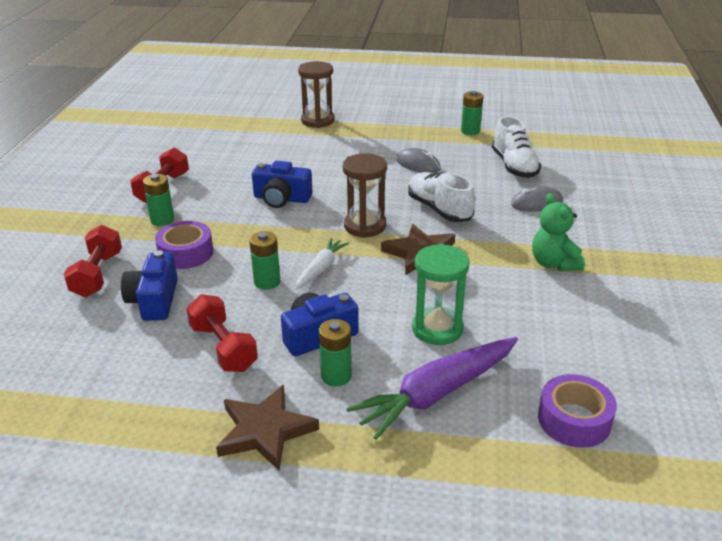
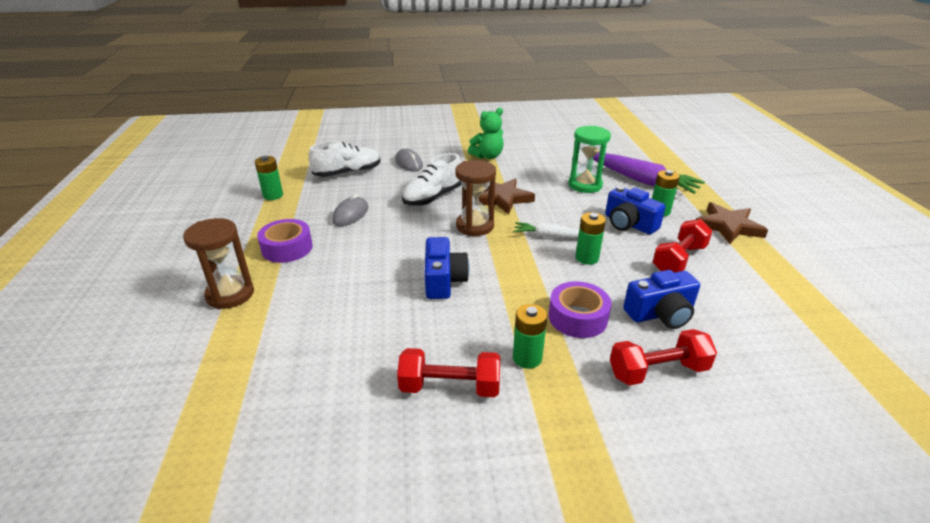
camera: 105 degrees left, 0 degrees up
(574, 420) = (624, 149): purple tape -> purple tape (287, 248)

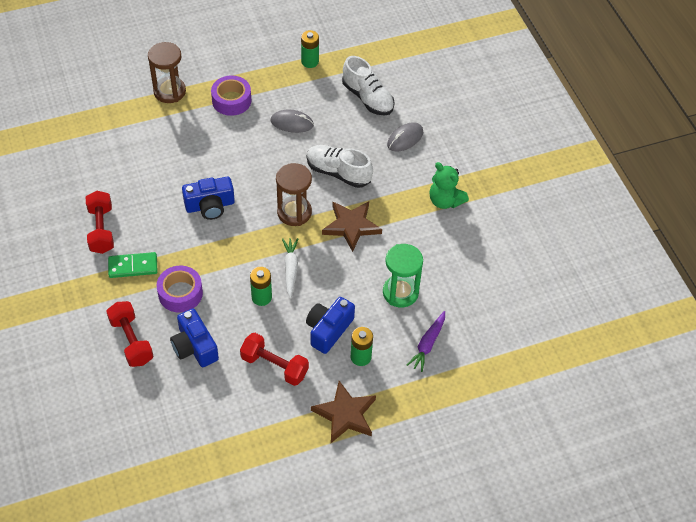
camera: 75 degrees right, 20 degrees up
(527, 358) = (133, 266): green battery -> green domino
(641, 180) = (427, 344): purple carrot -> purple carrot, size x0.56

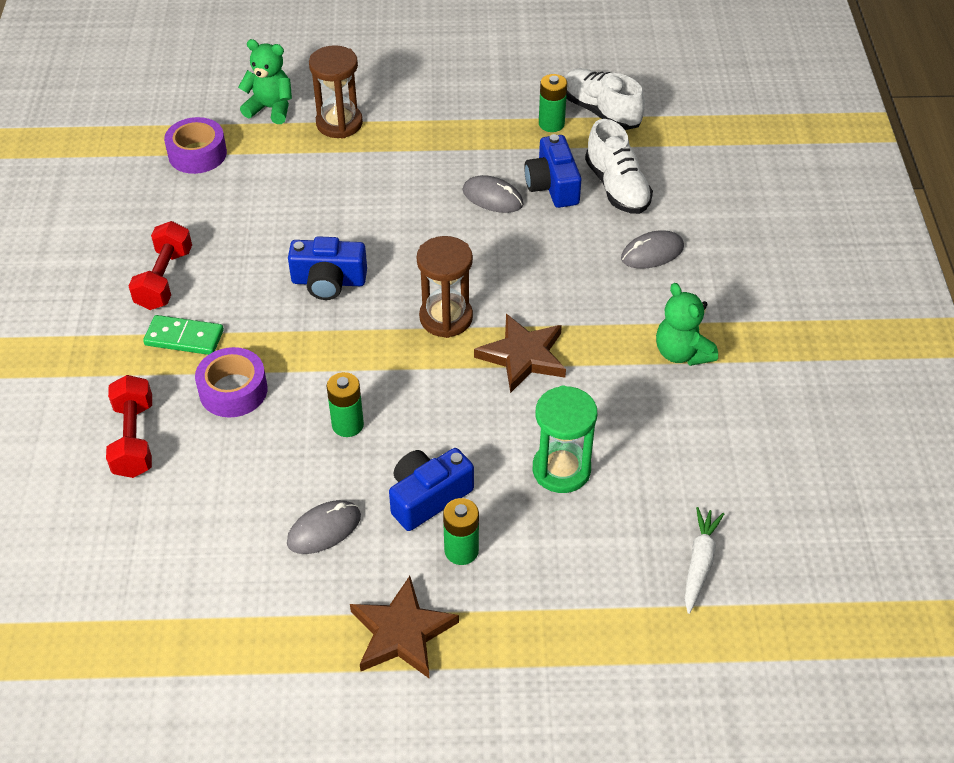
camera: 20 degrees right, 5 degrees down
(118, 90) = (270, 108): none -> green teddy bear
(194, 347) = (219, 470): blue camera -> blue camera (552, 185)
(231, 100) = (419, 151): purple tape -> purple tape (197, 154)
(274, 366) = (324, 529): red dumbbell -> grey mouse
(290, 269) = (407, 395): white carrot -> white carrot (699, 563)
(338, 173) = (533, 278): white shoe -> white shoe (600, 111)
(427, 344) = (575, 559): purple carrot -> none

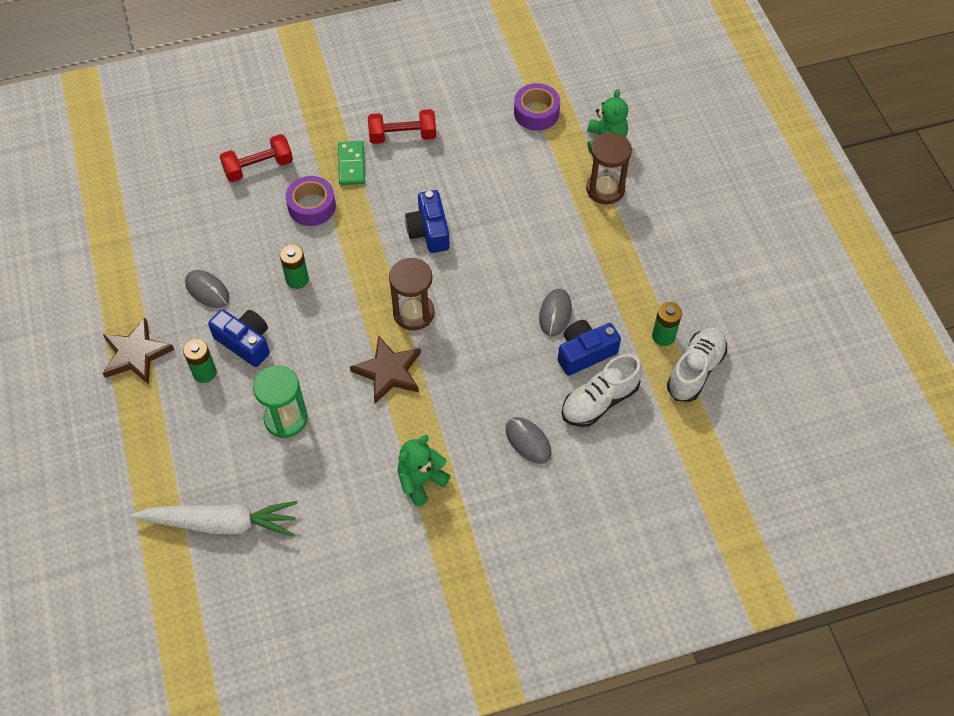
camera: 75 degrees right, 10 degrees up
(699, 563) = (220, 523): white carrot -> white carrot, size x1.79

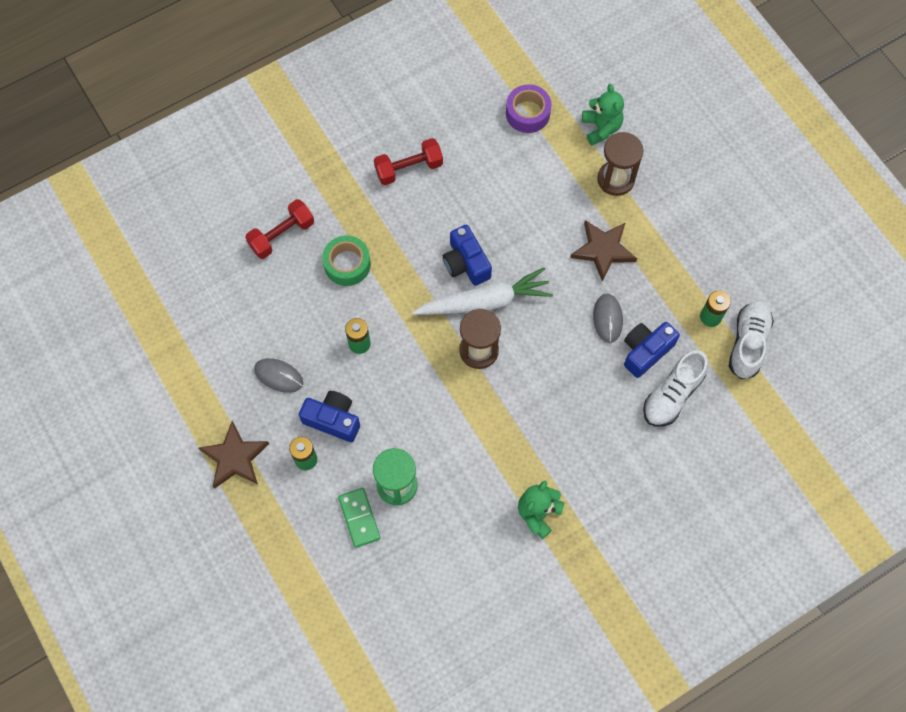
camera: 15 degrees left, 10 degrees up
(220, 523) = (373, 601): white carrot -> white carrot (484, 302)
(312, 206) = (347, 264): purple tape -> green tape
(351, 165) = (370, 211): green domino -> green domino (359, 518)
(388, 372) = (475, 415): brown star -> brown star (603, 250)
(528, 441) = (621, 450): grey mouse -> none

